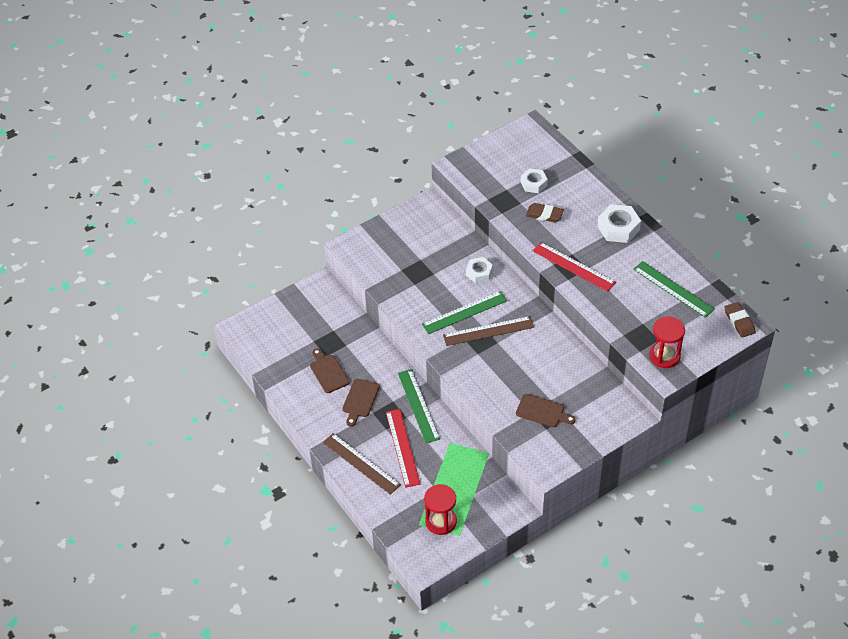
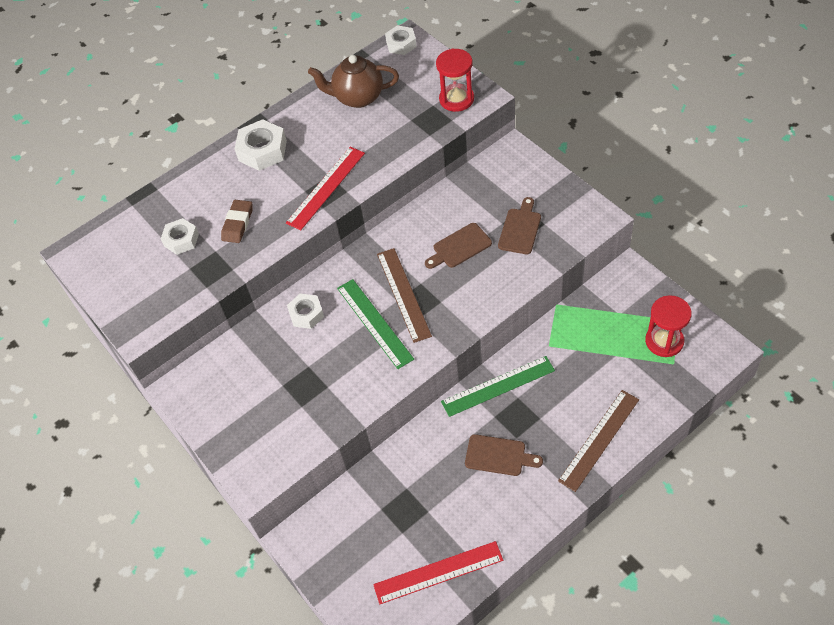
camera: 90 degrees left, 5 degrees up
(328, 372) = (456, 503): brown cutting board -> brown cutting board (459, 247)
(402, 447) = (566, 395): red ruler -> red ruler (438, 572)
(673, 289) = (358, 98): green ruler -> brown teapot
(739, 321) = (401, 44): brown eraser -> white nut

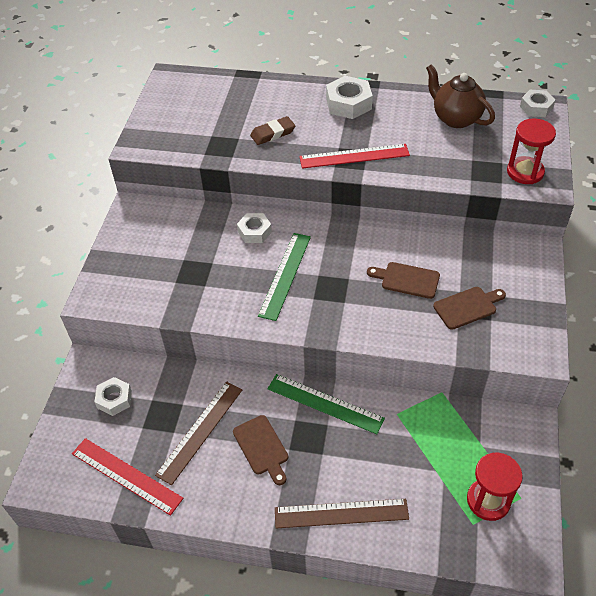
camera: 45 degrees right, 5 degrees down
(181, 240) = (230, 116): white nut -> white nut (114, 399)
(403, 294) = (327, 275): brown ruler -> brown ruler (200, 431)

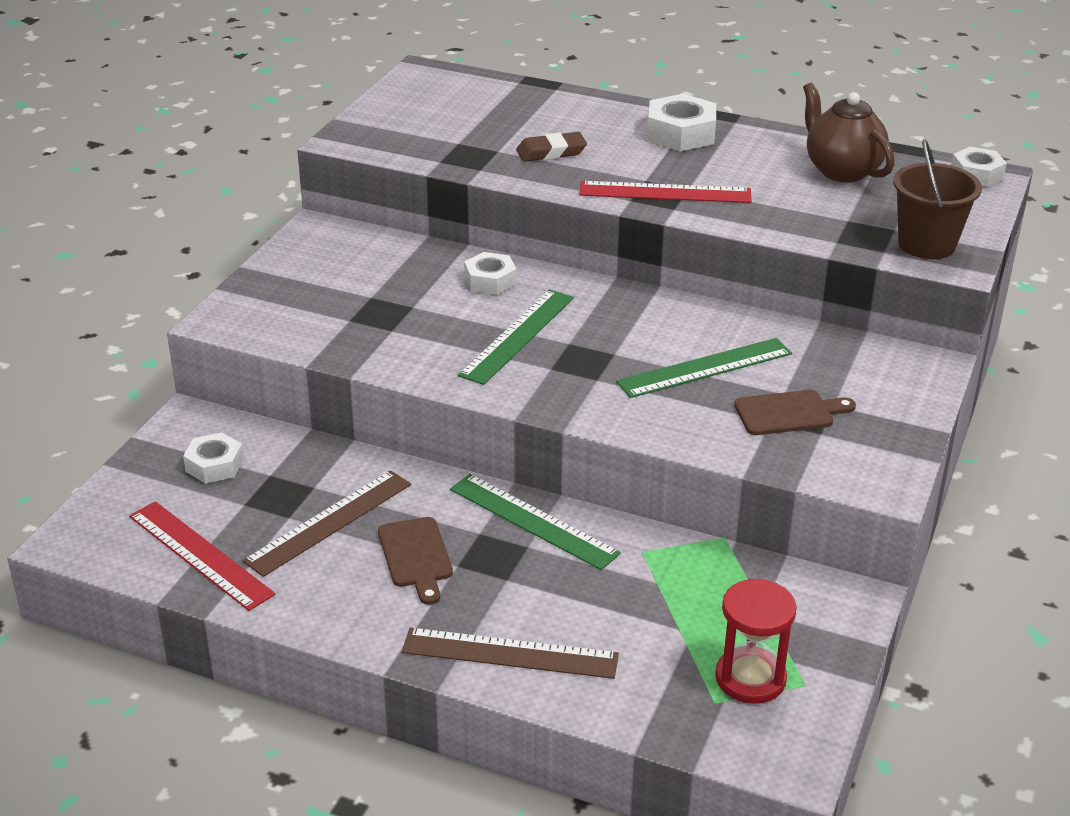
camera: 10 degrees right, 15 degrees down
(407, 280) = (705, 368): brown cutting board -> green ruler
(525, 172) = (926, 244): red hourglass -> brown bucket

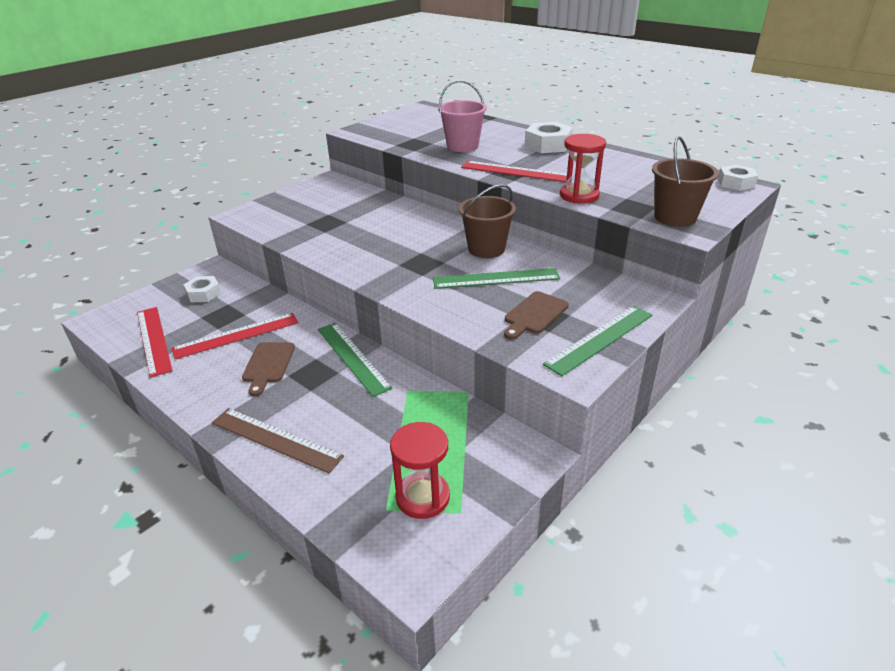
camera: 20 degrees right, 0 degrees up
(329, 522) = (236, 335): brown ruler -> red ruler
(490, 281) = (400, 214): white nut -> none
(517, 336) = (393, 244): green ruler -> green ruler (599, 339)
(551, 152) = (462, 146): brown eraser -> pink bucket
(661, 322) = (486, 249): none -> brown bucket
(783, 225) = (579, 196): none -> red hourglass
(788, 413) = (534, 314): brown cutting board -> brown cutting board turned 120 degrees clockwise
(841, 170) = (639, 172): brown teapot -> none

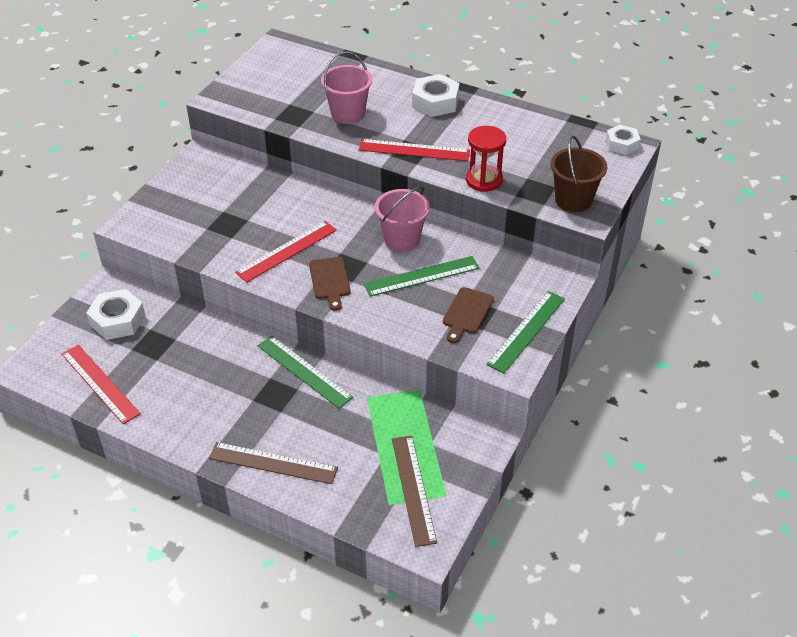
camera: 15 degrees left, 10 degrees up
(204, 294) = (117, 320): white nut -> white nut, size x1.52
(236, 335) = (180, 365): red ruler -> red ruler (287, 251)
(268, 365) = (228, 392): brown cutting board -> brown cutting board (330, 281)
(423, 497) = (413, 489): red hourglass -> brown ruler
(486, 249) = (402, 239): brown bucket -> pink bucket

